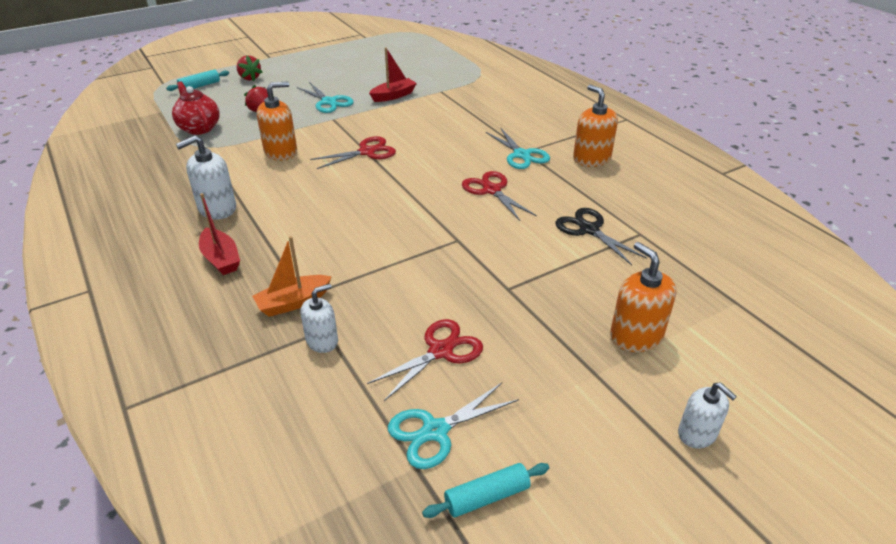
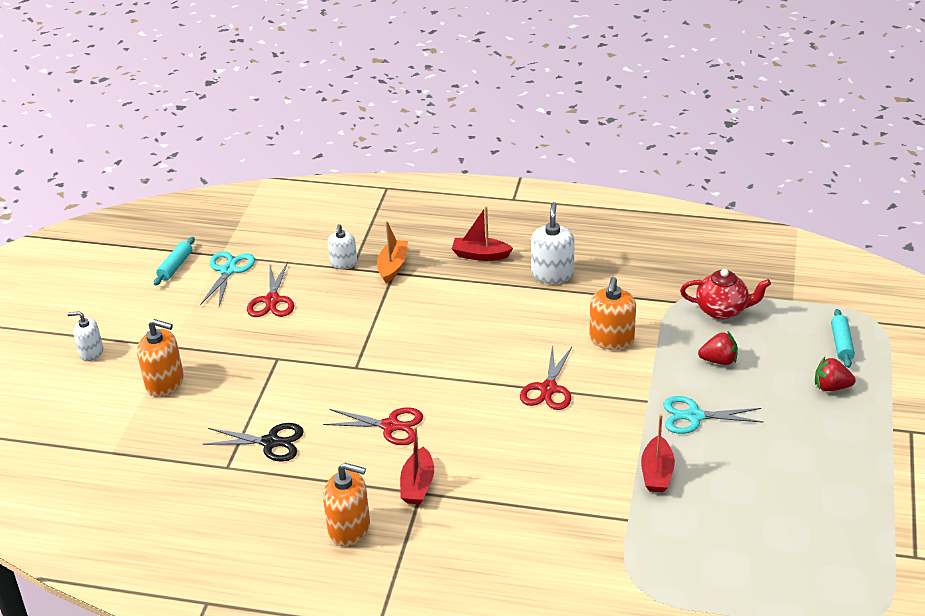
camera: 135 degrees right, 0 degrees up
(521, 155) = (417, 485): turquoise scissors -> red boat

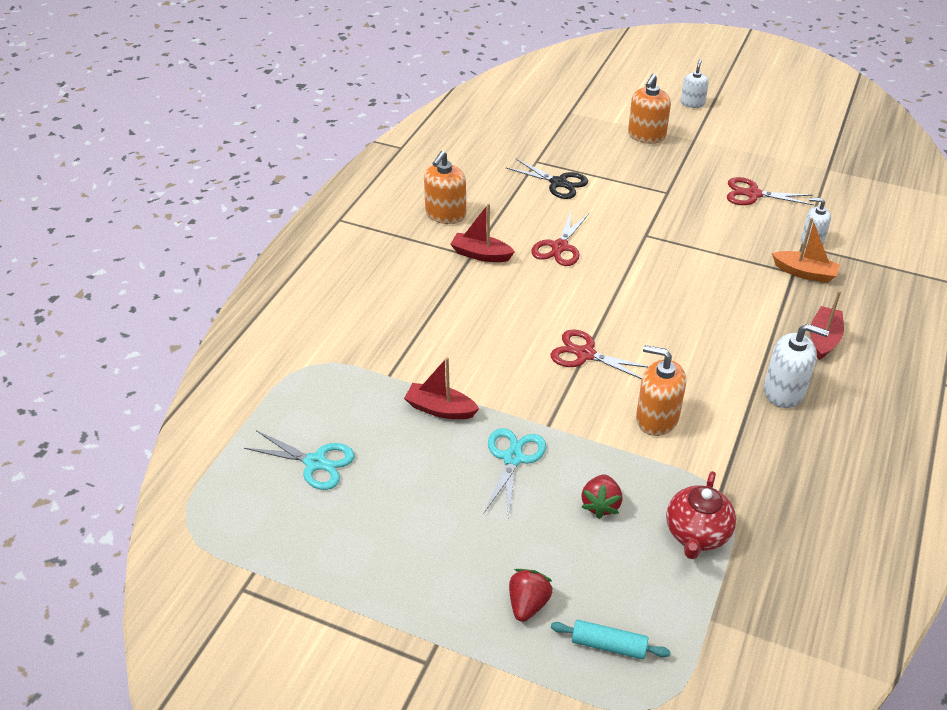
camera: 100 degrees right, 5 degrees up
(175, 266) = (810, 144): turquoise rolling pin -> none
(228, 270) = (802, 172): turquoise scissors -> turquoise scissors (315, 462)
(270, 442) = (558, 183): black scissors -> black scissors turned 75 degrees counterclockwise

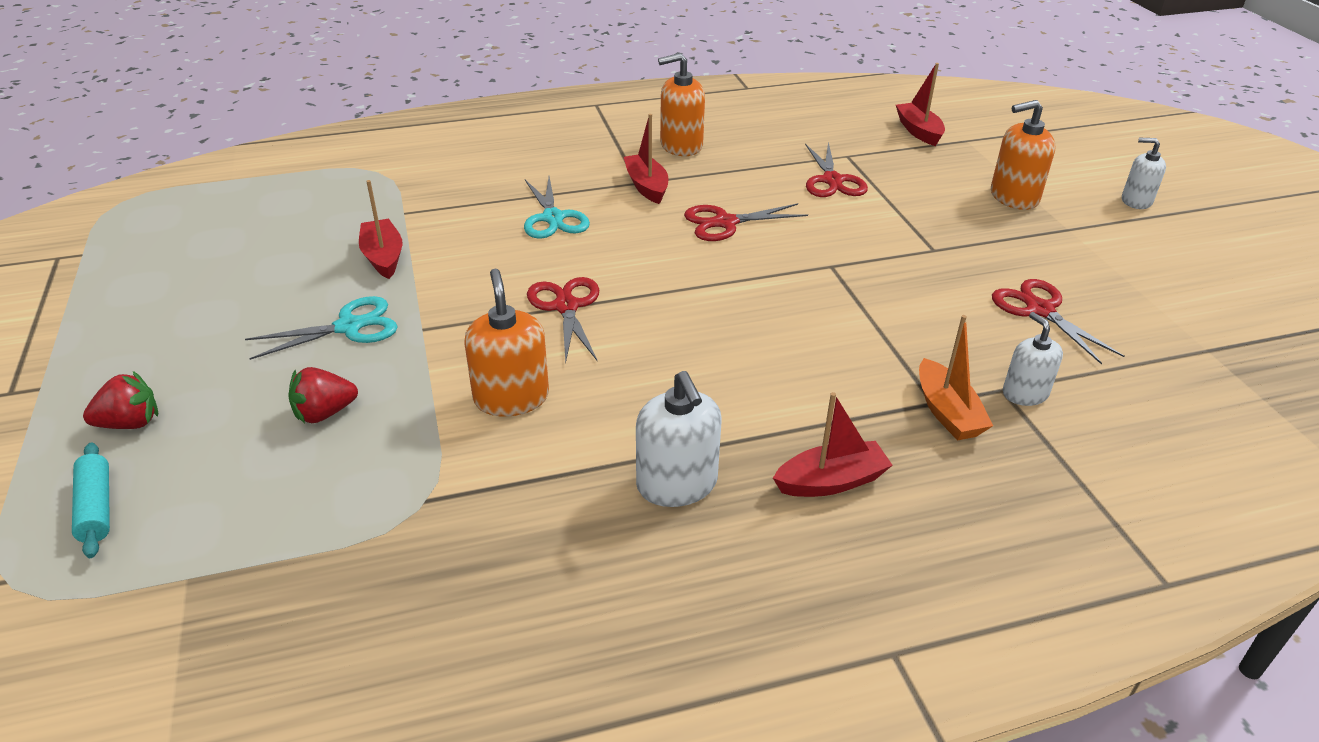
camera: 50 degrees right, 5 degrees down
(315, 462) = (247, 226): turquoise scissors -> turquoise scissors (553, 218)
(540, 121) = (919, 131): none -> red boat
(558, 183) = (832, 180): black scissors -> red scissors
(692, 103) = (1136, 201): white soap dispenser -> white soap dispenser turned 135 degrees counterclockwise
(697, 534) = (332, 508): red teapot -> none

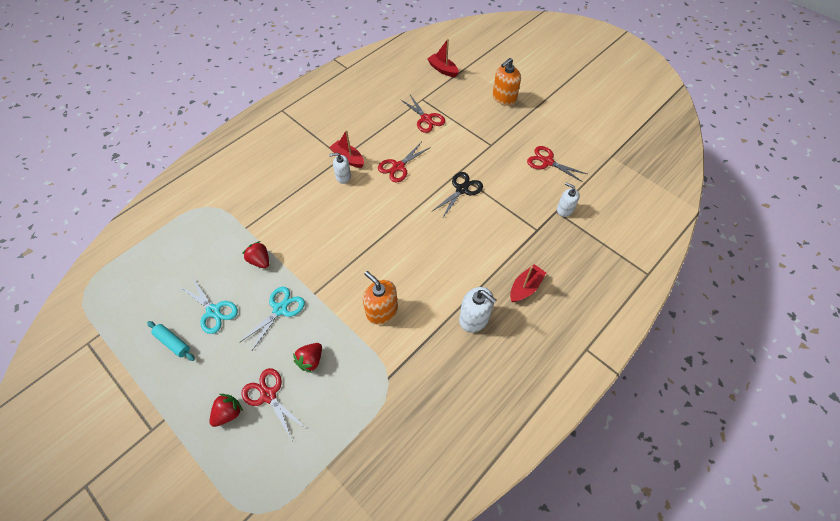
camera: 30 degrees left, 20 degrees up
(96, 507) = (256, 460): turquoise rolling pin -> turquoise rolling pin (173, 342)
(383, 257) = (260, 260): red boat -> red strawberry
(553, 218) = (320, 198): turquoise scissors -> turquoise scissors (213, 311)
(566, 307) = (366, 250): red scissors -> red scissors (268, 395)
(681, 146) = (344, 123): orange soap dispenser -> none
(820, 290) = (462, 189): none -> black scissors
(947, 412) = (544, 232): orange boat -> none
(1136, 201) = (550, 80): white soap dispenser -> white soap dispenser (343, 176)

